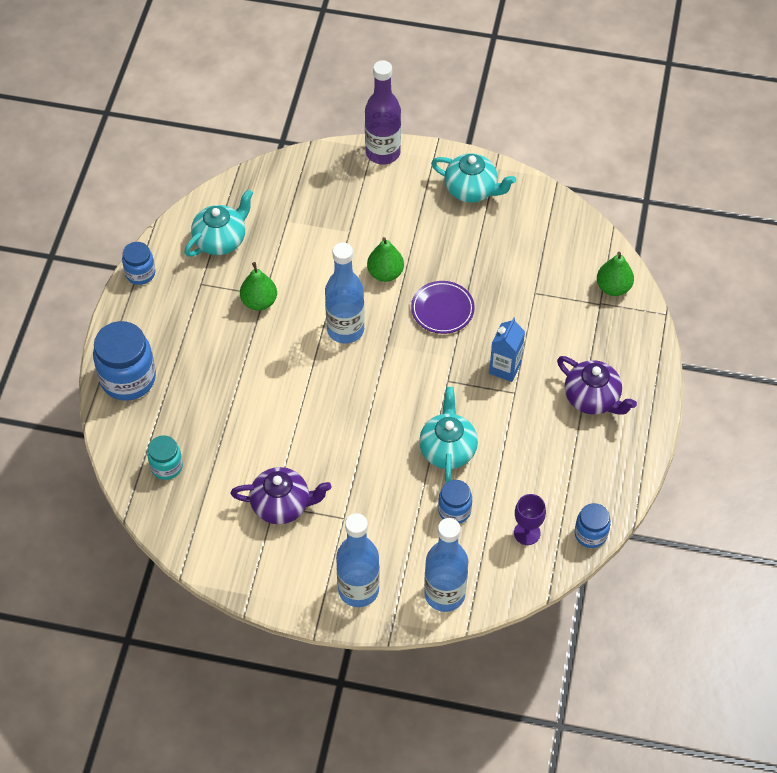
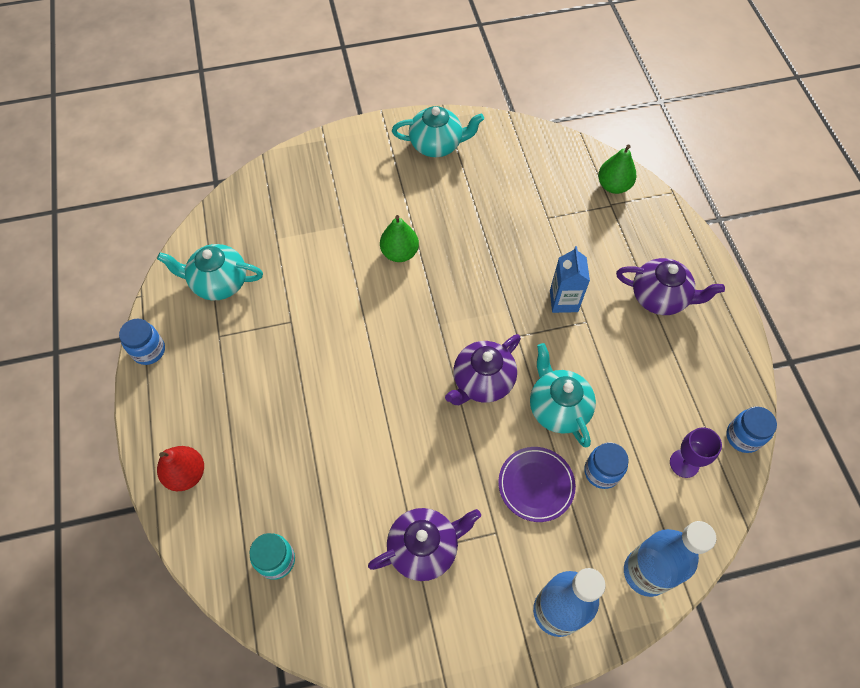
camera: 25 degrees left, 5 degrees up
(128, 378) = (186, 474): blue jar -> red pear
(221, 240) = (219, 282): turquoise teapot -> turquoise teapot turned 105 degrees counterclockwise
(259, 302) = (289, 331): green pear -> none
(345, 329) = (390, 325): blue bottle -> none
(383, 152) = (337, 140): purple bottle -> none
(396, 404) = (482, 381): none -> purple teapot
(442, 309) = (473, 267): purple plate -> purple plate (536, 485)

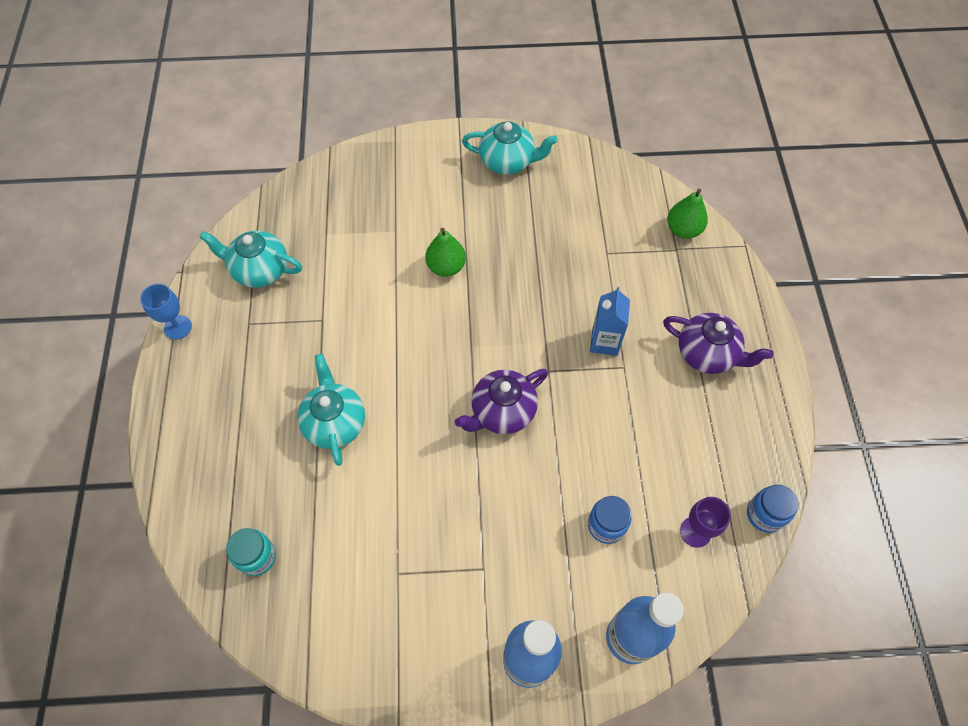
camera: 10 degrees right, 0 degrees up
(149, 350) = (177, 327): blue jar -> blue goblet
(186, 474) = (188, 456): red pear -> none
(424, 548) = (407, 571): purple teapot -> none
(536, 485) = (534, 527): purple plate -> none
(558, 408) = (574, 451): turquoise teapot -> turquoise teapot (335, 422)

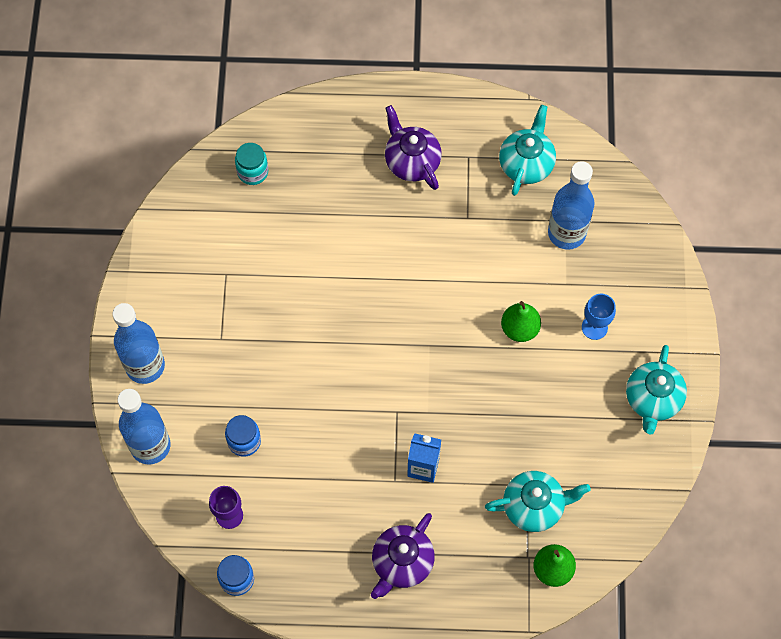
camera: 95 degrees right, 5 degrees up
(177, 327) = (469, 100): blue goblet -> blue goblet (594, 327)
(335, 422) = (362, 228): turquoise teapot -> turquoise teapot (534, 506)
(340, 232) = (566, 233): none -> blue bottle
(502, 412) = (359, 366): purple teapot -> purple teapot (412, 161)

